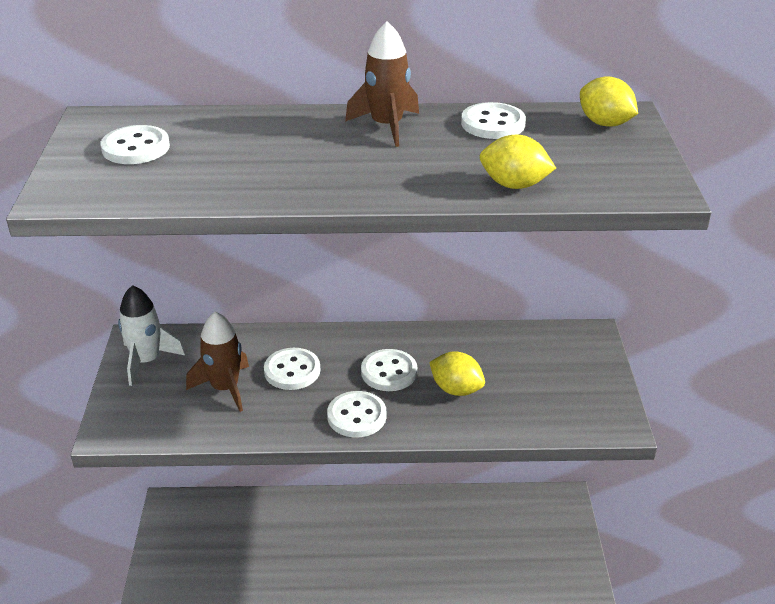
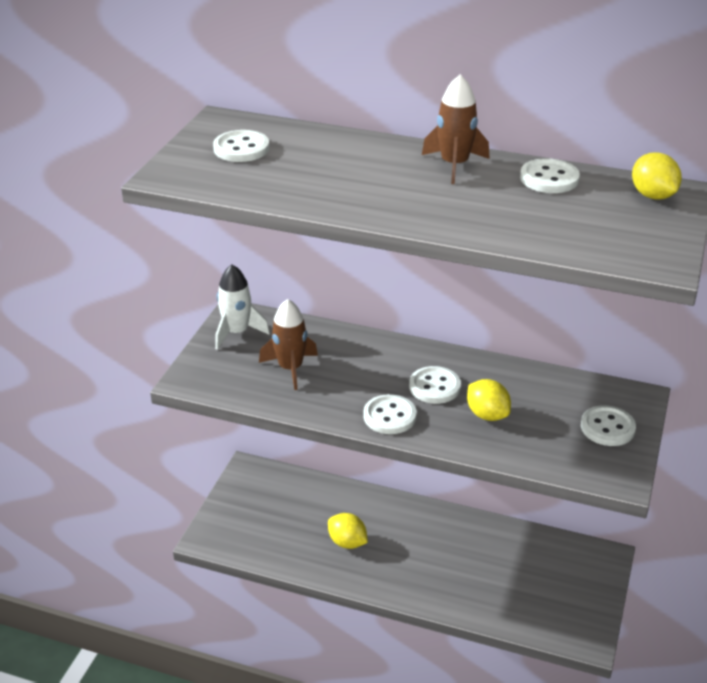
camera: 20 degrees right, 0 degrees up
(292, 371) = (352, 367): white button -> white button (607, 428)
(514, 185) = (532, 234): yellow lemon -> yellow lemon (347, 542)

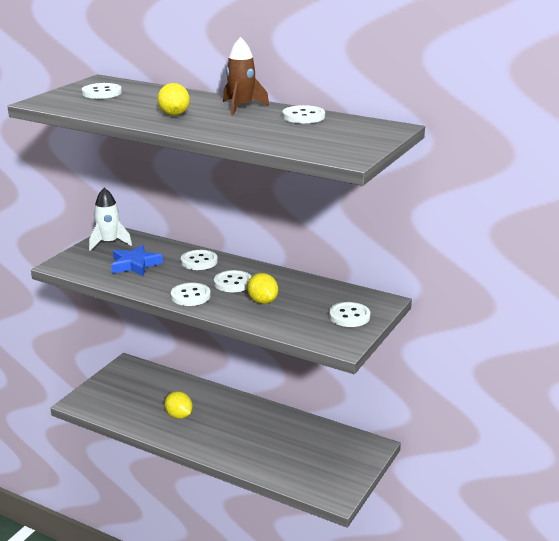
camera: 10 degrees right, 10 degrees down
(290, 368) = (135, 264): brown rocket -> blue star
(373, 353) = (199, 261): none -> white button
(653, 196) = (372, 128): yellow lemon -> yellow lemon (174, 115)

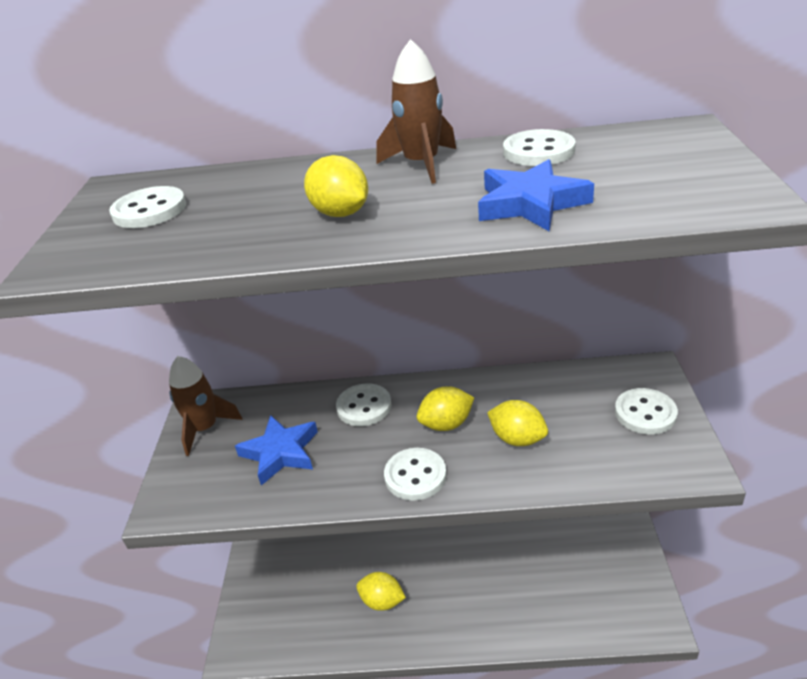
camera: 25 degrees left, 10 degrees up
(109, 243) = (205, 428): white rocket -> brown rocket
(233, 283) = (446, 424): white button -> yellow lemon
(256, 133) = (530, 203): none -> blue star

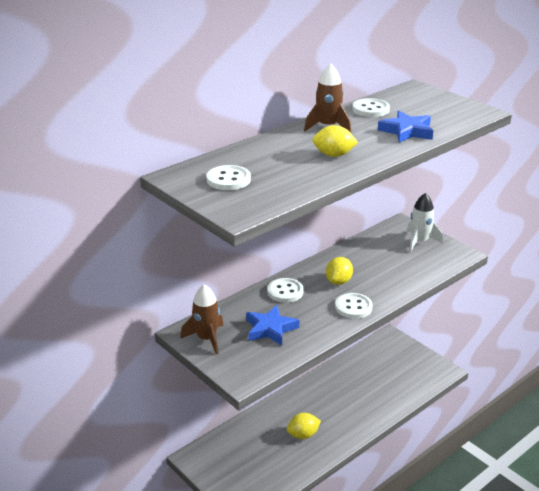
camera: 45 degrees left, 5 degrees down
(517, 439) = (379, 273): yellow lemon -> none
(645, 413) = (420, 242): white button -> white rocket

